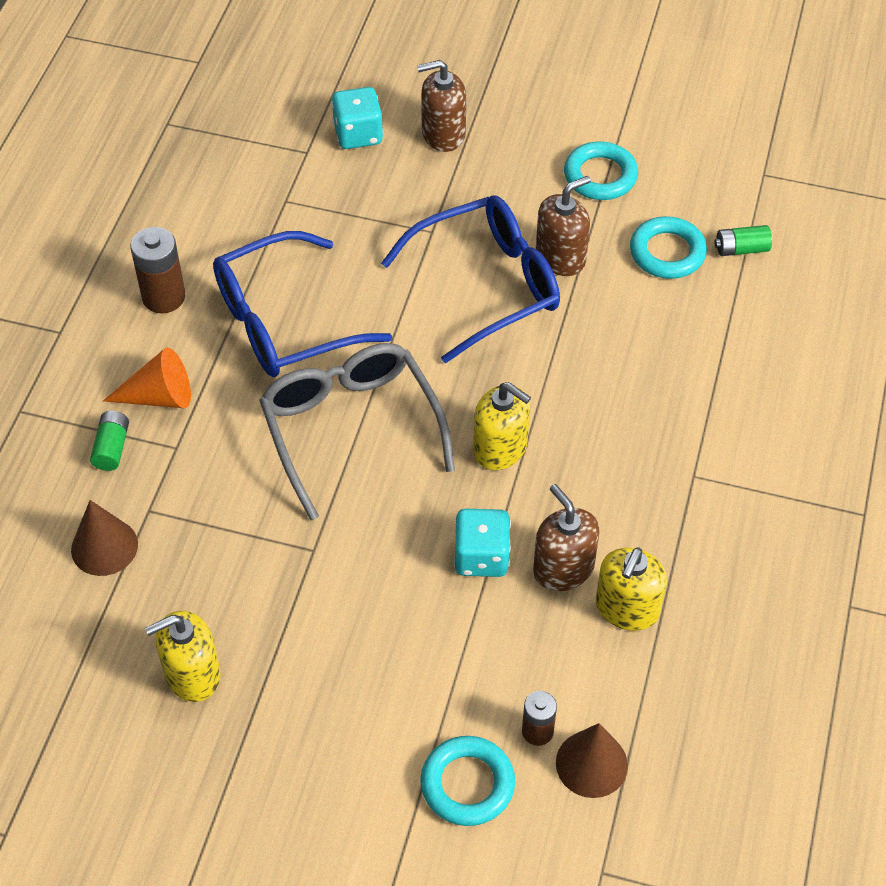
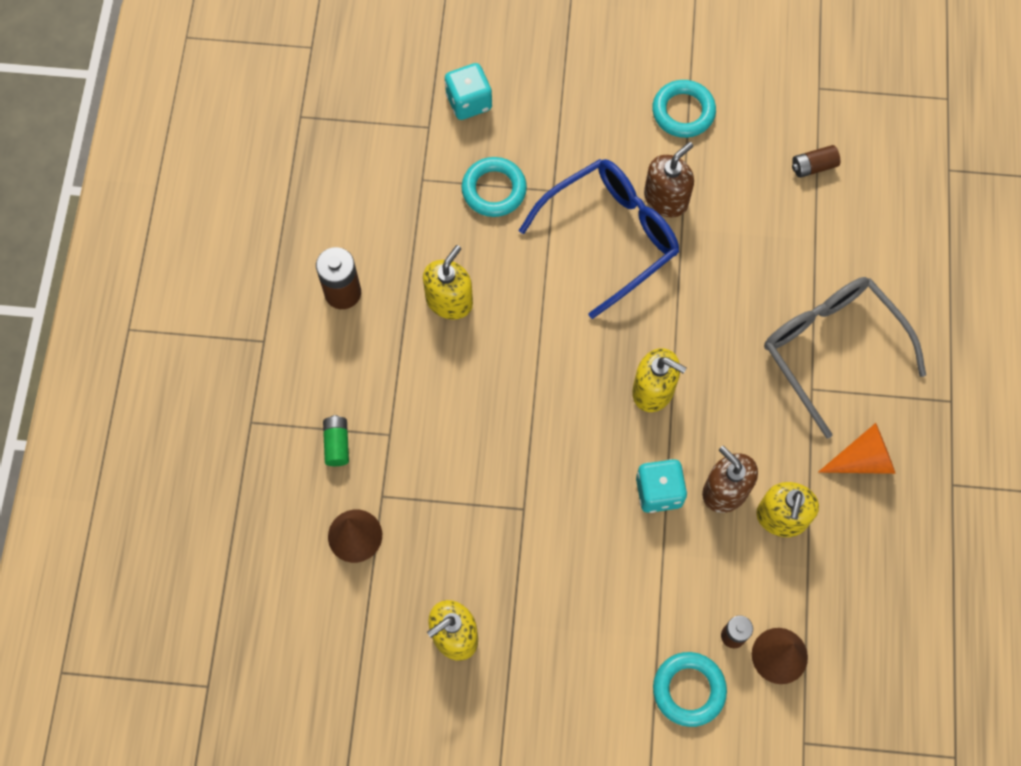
camera: 10 degrees left, 15 degrees up
(159, 396) = (363, 389): orange cone -> orange cone (862, 459)
(283, 322) = (449, 300): blue glasses -> yellow soap dispenser
(351, 428) = (528, 392): grey glasses -> grey glasses (831, 349)
(443, 134) = (541, 90): brown soap dispenser -> none
(667, 252) = (753, 180): turquoise ring -> turquoise ring (494, 190)
(741, 249) = (813, 166): green battery -> brown battery

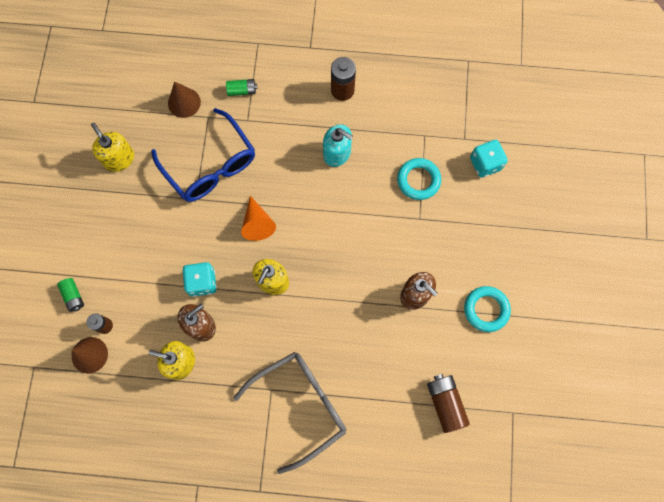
camera: 90 degrees right, 5 degrees up
(449, 300) = (337, 153): yellow soap dispenser -> turquoise soap dispenser
(611, 236) = (385, 256): blue glasses -> blue glasses (210, 165)
(688, 690) = (73, 296): turquoise ring -> green battery
(813, 166) = (445, 403): brown battery -> brown battery, size x1.61
(862, 459) = (218, 421): orange cone -> orange cone (257, 223)

